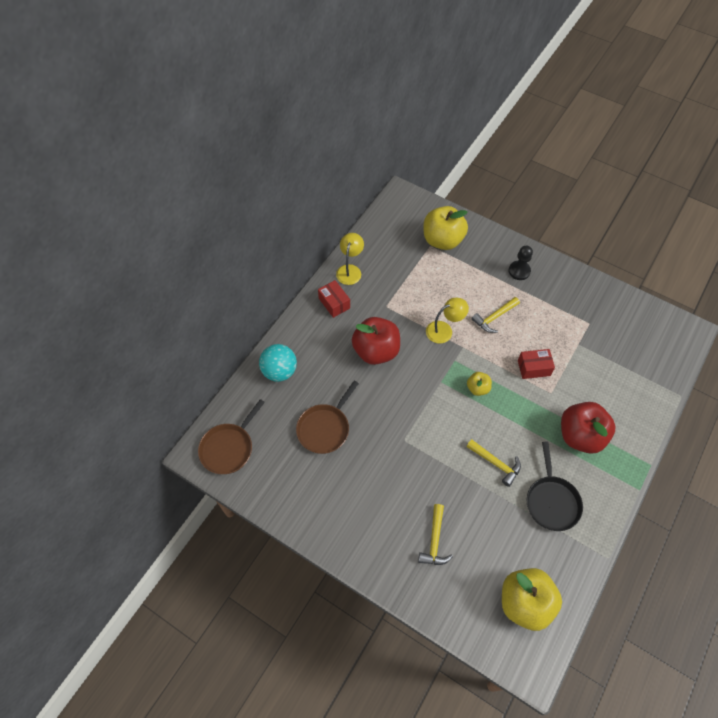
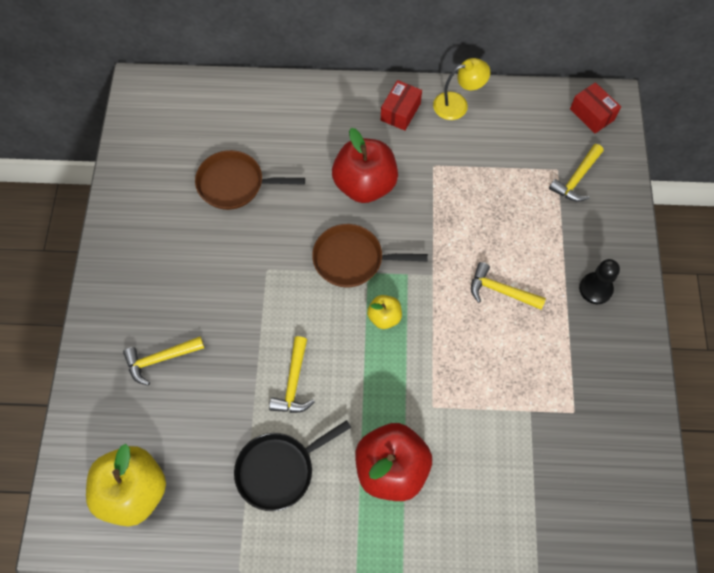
camera: 60 degrees right, 5 degrees up
(229, 448) = (161, 109): brown pan -> brown pan (352, 259)
(279, 371) = (278, 106): turquoise ball -> none
(442, 240) = (576, 179): yellow apple -> yellow hammer
(444, 330) = (443, 243): yellow lamp -> none
(534, 368) = (456, 370): red box -> red box (592, 114)

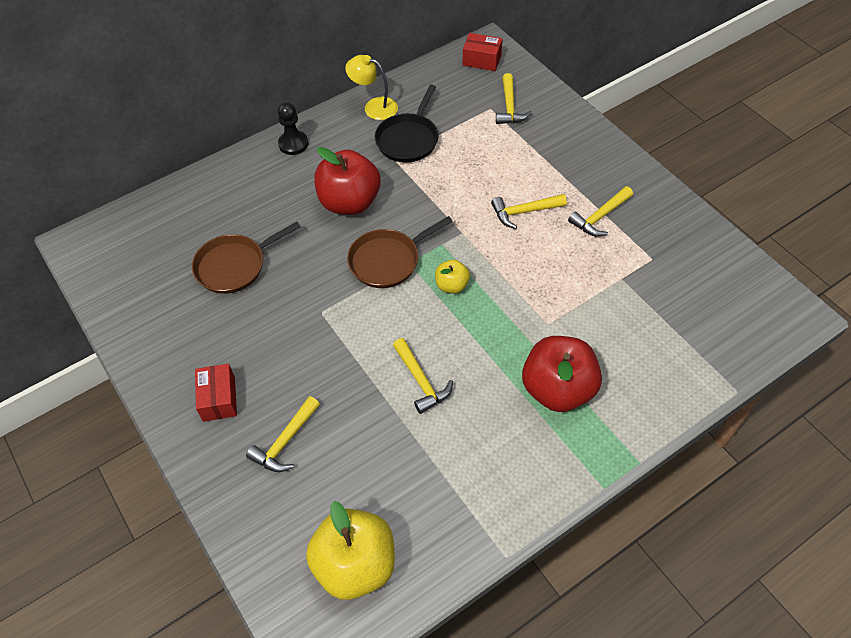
camera: 35 degrees left, 10 degrees down
(279, 470) = (469, 455): black pan -> black pan (408, 139)
(400, 112) = (332, 136): red box -> red box (219, 399)
(457, 104) = (374, 107): yellow lamp -> yellow lamp turned 105 degrees counterclockwise
(563, 341) = (600, 217): none -> yellow hammer
(595, 289) = (590, 169): black pawn -> black pawn (293, 144)

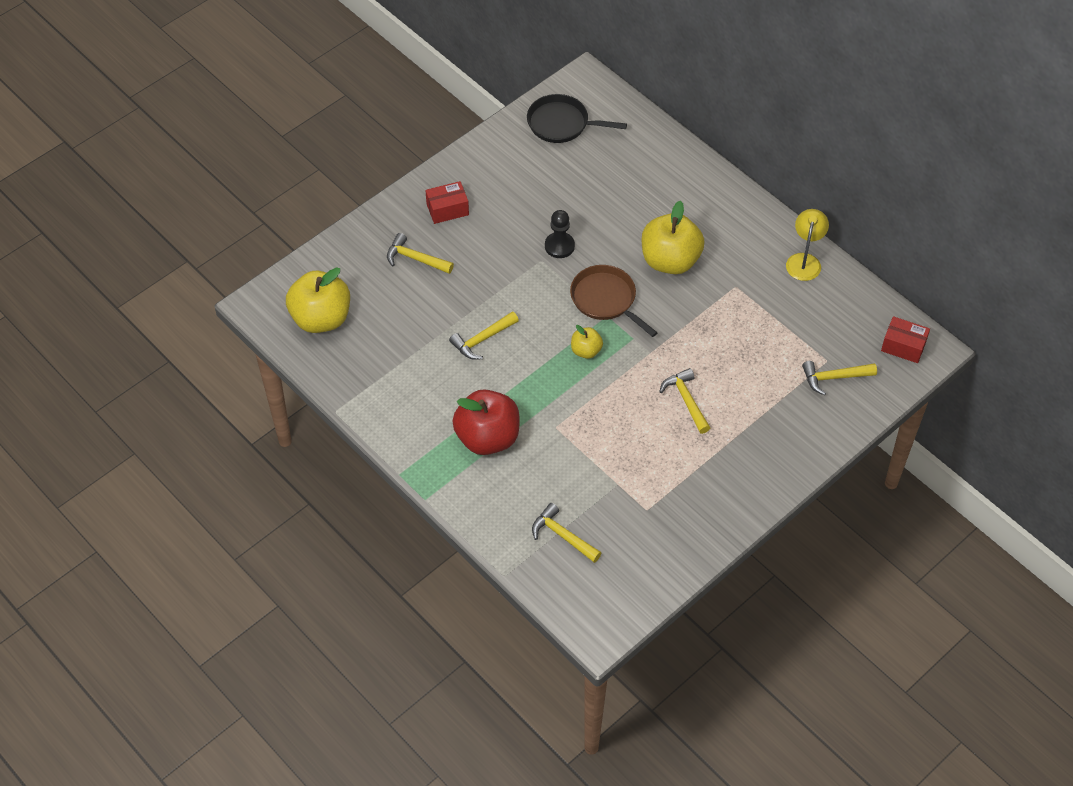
camera: 80 degrees right, 0 degrees up
(234, 266) = (580, 191): brown pan -> none
(293, 144) = (736, 205): black pawn -> black pawn (559, 246)
(349, 202) = (670, 261): red apple -> yellow apple
(408, 139) = (764, 295): black pan -> black pan (561, 124)
(482, 60) = (903, 346): red box -> red box turned 75 degrees counterclockwise
(600, 217) = (692, 464): yellow hammer -> yellow hammer (562, 535)

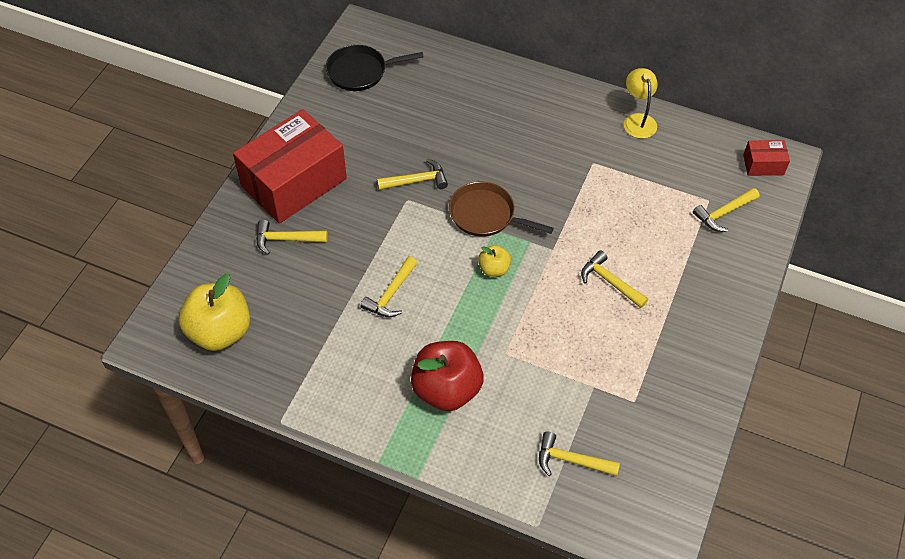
camera: 25 degrees left, 0 degrees up
(447, 209) = (294, 182): red box -> red box, size x2.29
(559, 246) = (417, 181): black pawn -> yellow hammer
(670, 261) = (523, 160): yellow apple -> none

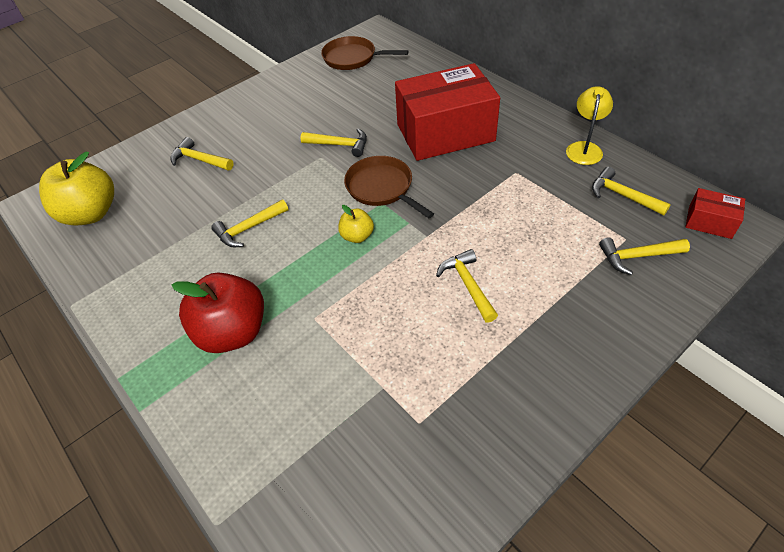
camera: 30 degrees right, 5 degrees down
(294, 182) = (240, 121): red box -> red box (445, 133)
(360, 72) = (352, 58): black pan -> brown pan
(571, 460) = (304, 461): yellow hammer -> yellow hammer (622, 195)

